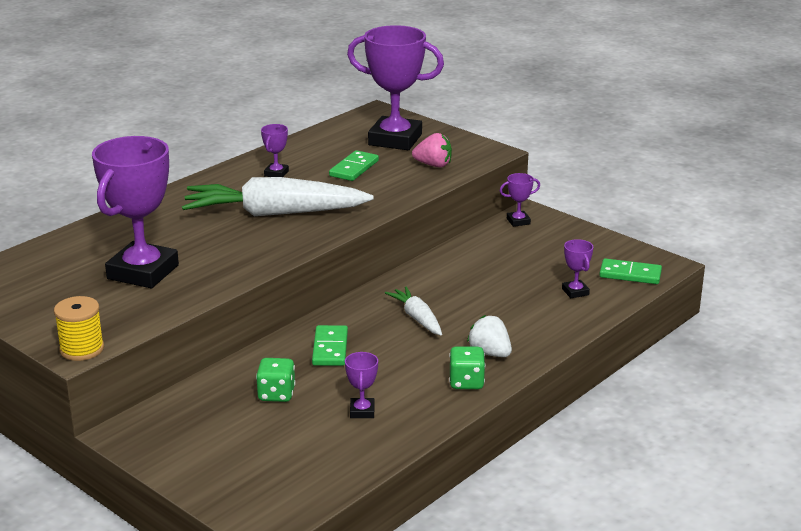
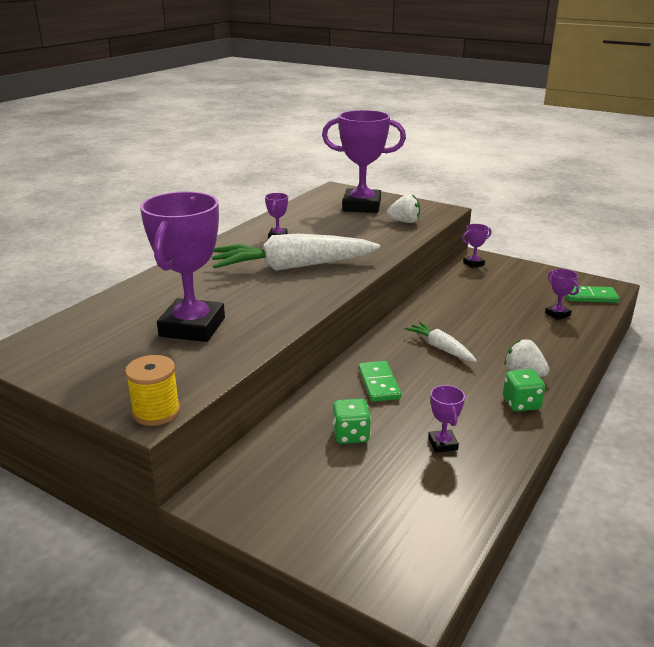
camera: 10 degrees left, 0 degrees up
(354, 168) = (341, 228): green domino -> none
(433, 165) = (404, 222): pink strawberry -> white strawberry

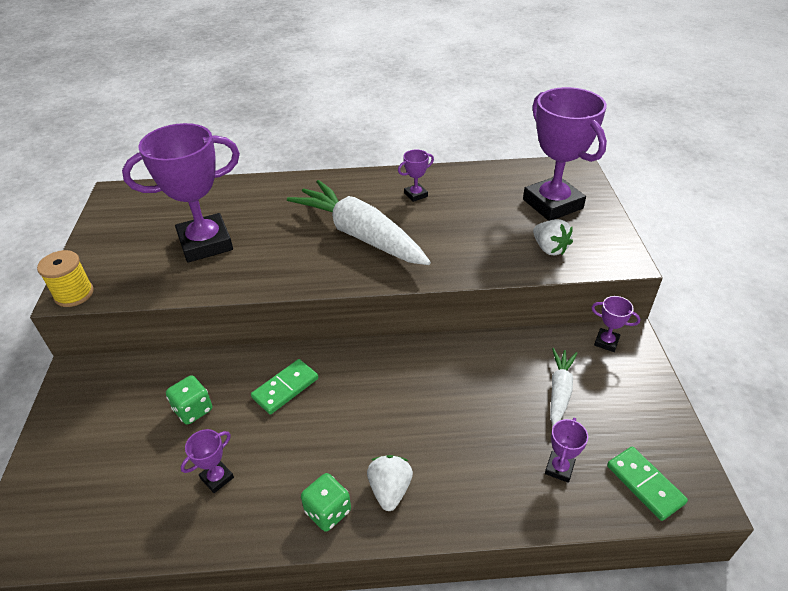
camera: 55 degrees right, 15 degrees up
(441, 348) = (385, 401): white carrot -> white carrot (559, 391)

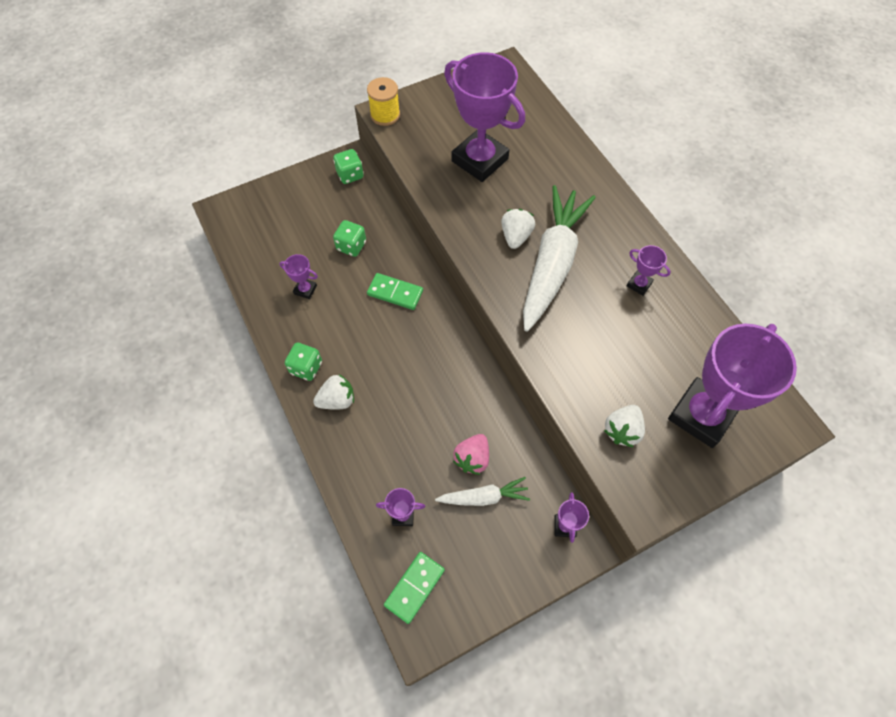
camera: 65 degrees right, 20 degrees up
(94, 380) = (350, 175): none -> green dice
(313, 247) = (516, 236): none -> white strawberry
(514, 386) = (472, 458): none -> pink strawberry

